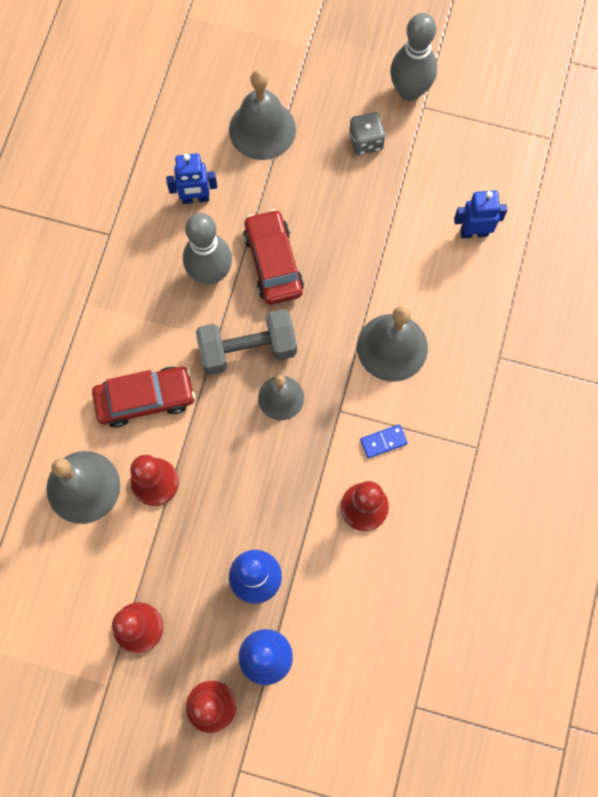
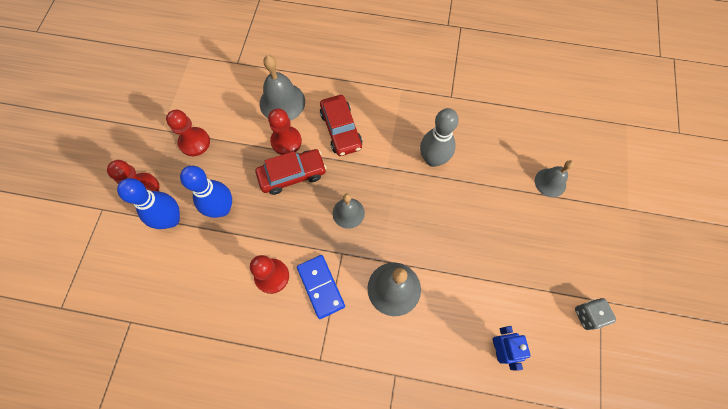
camera: 85 degrees right, 5 degrees down
(195, 198) = (487, 144): blue robot -> none
(247, 349) = (381, 188): grey dumbbell -> none
(262, 129) = (550, 182): grey bell -> grey bell, size x0.64
(273, 262) = (448, 199): red car -> red car (292, 175)
(366, 141) = (559, 257): grey dice -> grey dice (588, 315)
(383, 442) = (320, 287): blue domino -> blue domino, size x1.82
(409, 91) = (612, 288): grey bowling pin -> none

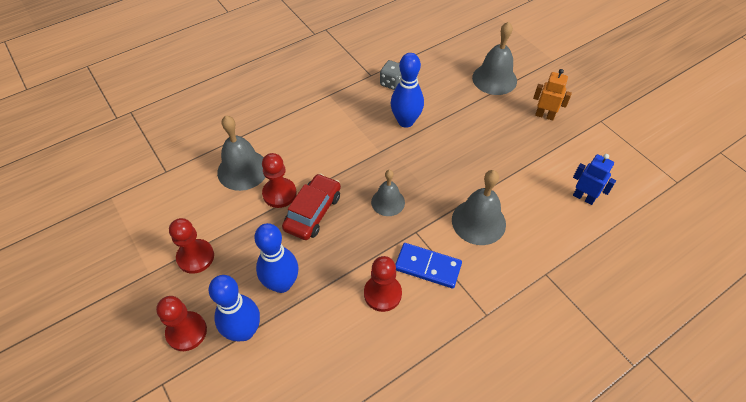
camera: 45 degrees left, 15 degrees down
(341, 130) = (315, 153): red car -> none
(433, 159) = (405, 121): grey bowling pin -> blue bowling pin
(550, 182) = (494, 79): grey bell -> grey bell, size x1.56
(554, 252) = (544, 115): none -> orange robot
(588, 315) = (604, 134): grey dice -> grey dice (392, 83)

